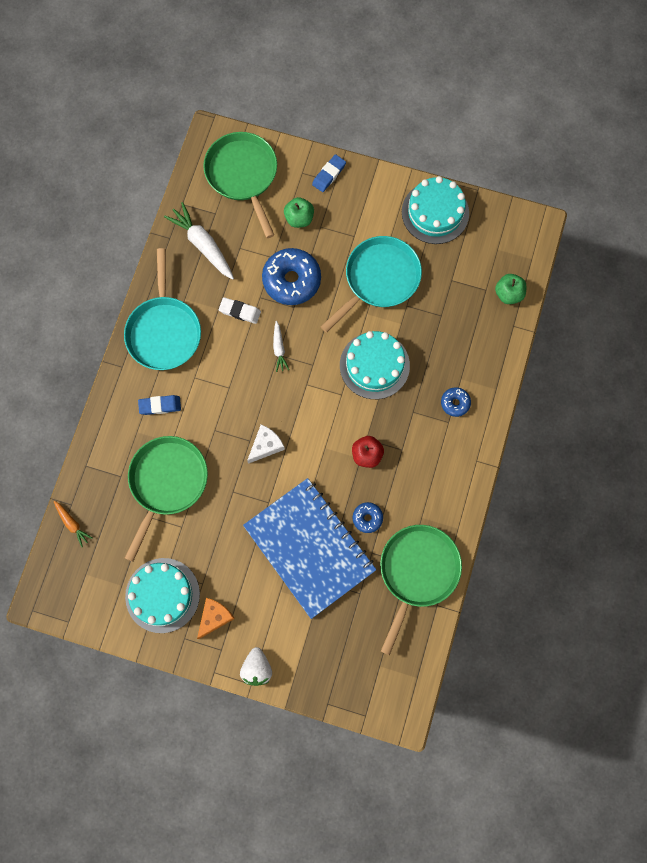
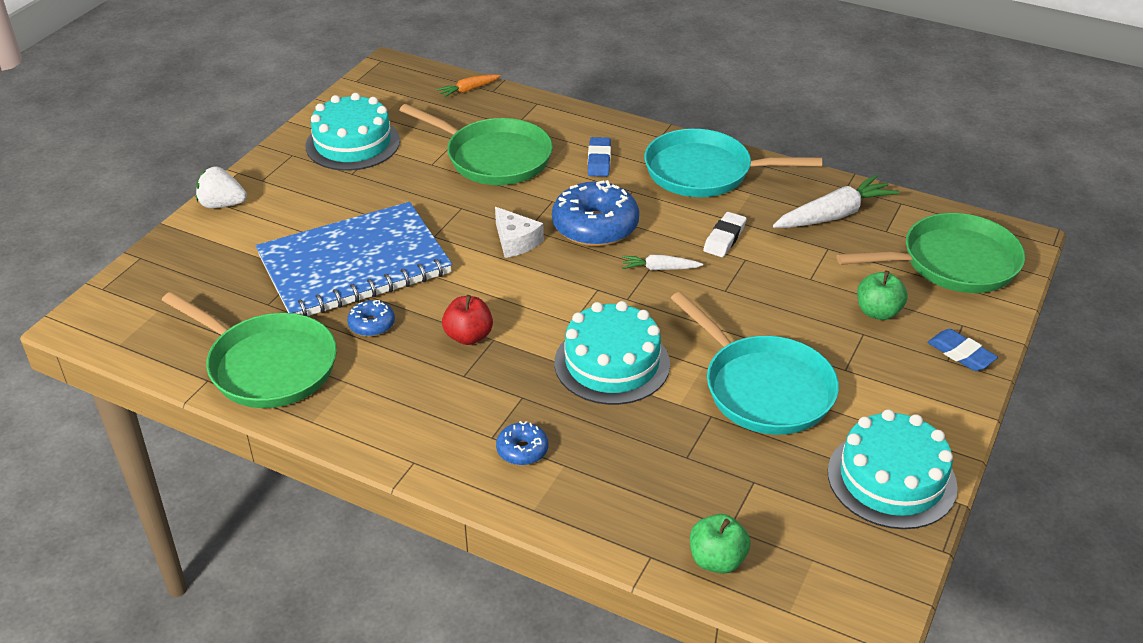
camera: 100 degrees right, 35 degrees down
(214, 617) = (304, 178): orange cheese -> none
(291, 280) = (770, 292): blue donut -> blue donut (595, 226)

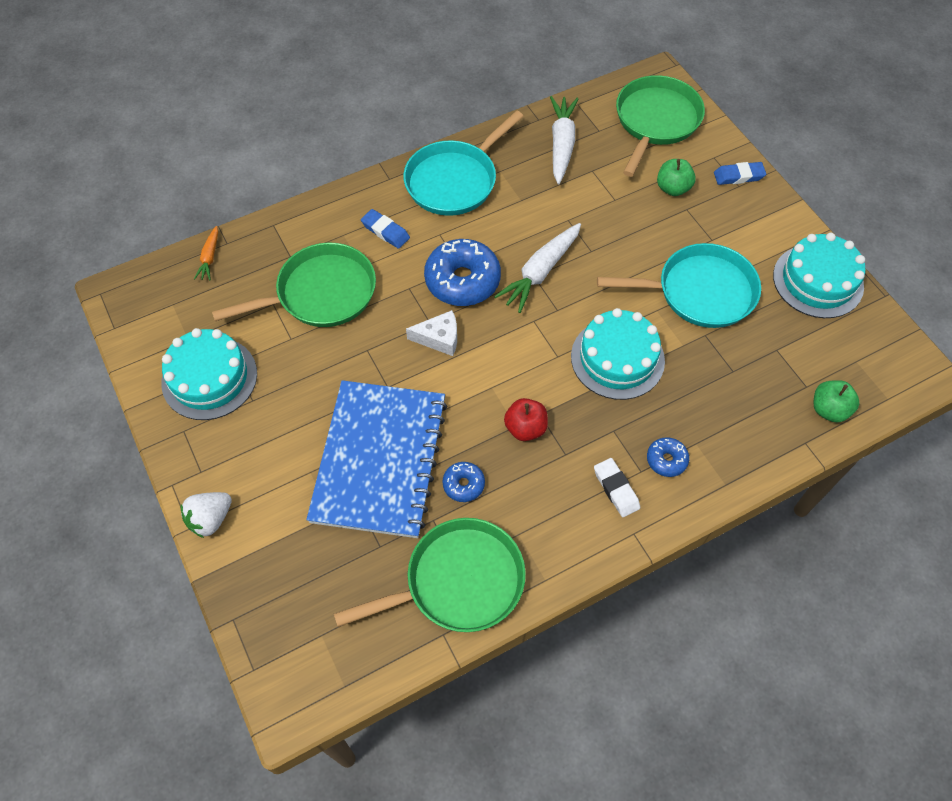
camera: 55 degrees left, 20 degrees up
(659, 268) = (540, 272): white carrot -> white carrot, size x1.87
(724, 238) = (537, 217): white eraser -> white eraser (616, 489)

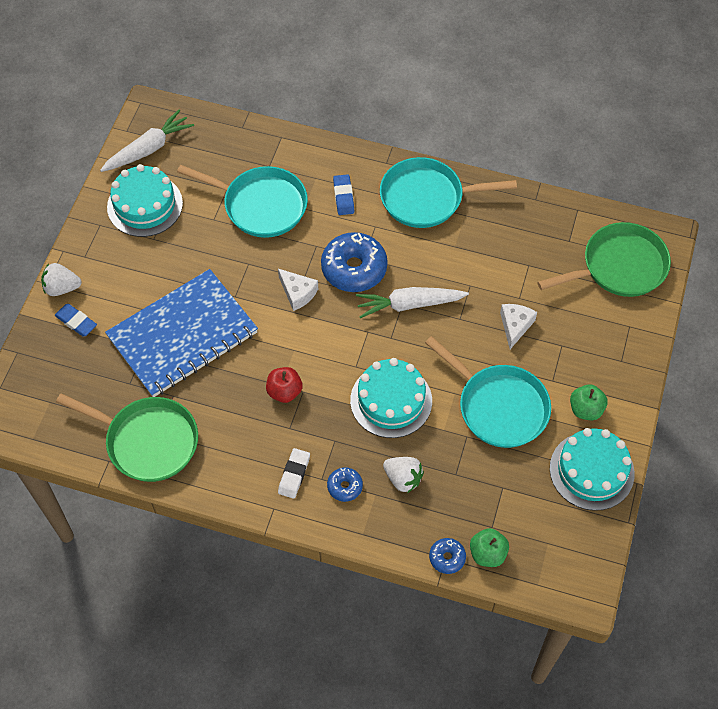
camera: 45 degrees right, 0 degrees up
(210, 258) = (222, 129): orange carrot -> none
(321, 293) = (260, 205): green pan -> turquoise pan
(463, 484) = (212, 391): blue donut -> blue donut (447, 558)
(561, 144) = (529, 230): white carrot -> white carrot (148, 149)
(637, 222) = (515, 326): none -> white cheese
(673, 188) = (570, 323): green apple -> green apple (586, 409)
(701, 411) = (403, 478): none -> white strawberry
(738, 176) = (630, 354): blue eraser -> blue eraser (76, 322)

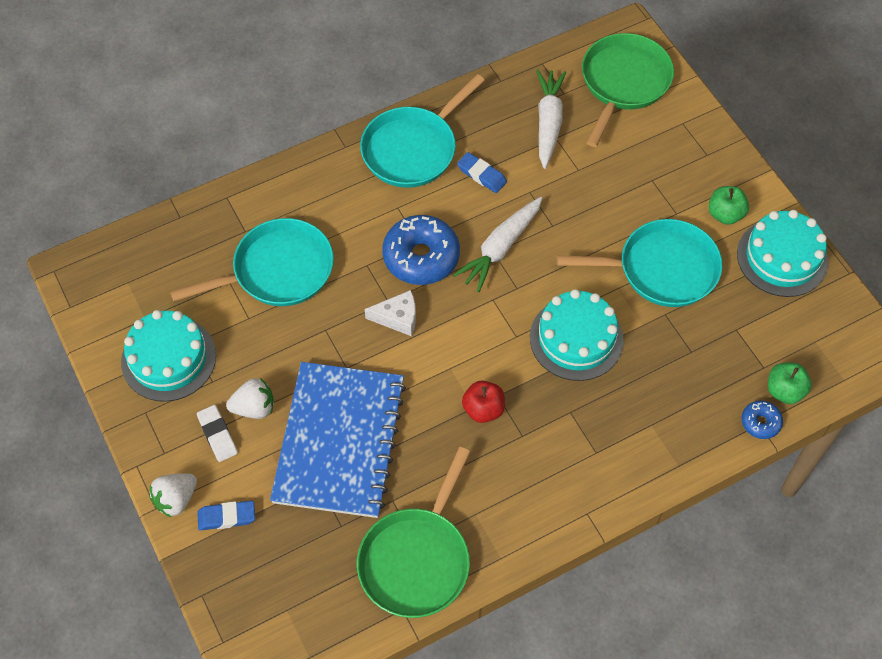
camera: 45 degrees left, 0 degrees up
(147, 441) = (417, 559): green pan -> green pan turned 135 degrees clockwise
(148, 149) = (112, 306): white carrot -> white carrot (548, 122)
(294, 475) = (571, 470): white eraser -> white eraser (217, 435)
(343, 197) = (342, 204): blue eraser -> blue eraser (481, 175)
(345, 486) = (621, 441): blue donut -> none
(403, 478) = (657, 392): white strawberry -> white strawberry (254, 408)
(515, 326) = (601, 194): white cheese -> none

